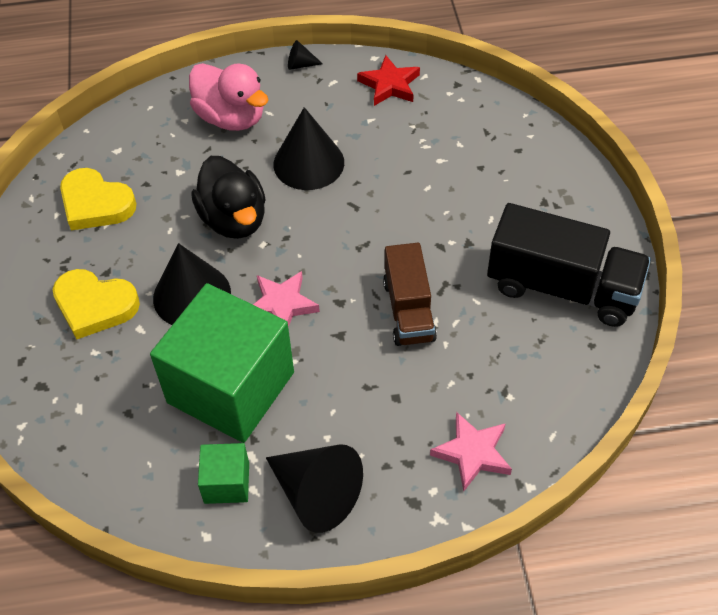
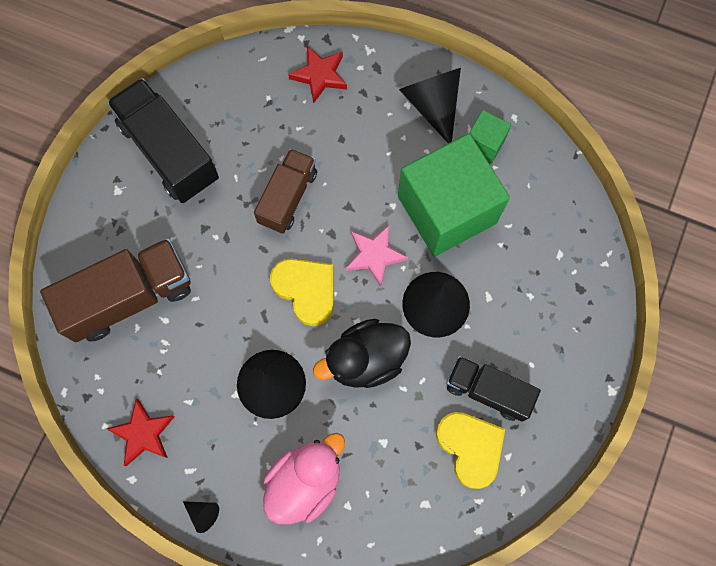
camera: 150 degrees left, 20 degrees up
(95, 306) = (513, 338): yellow heart -> yellow heart (306, 290)
(100, 251) = (487, 391): none -> black truck
(231, 118) = (305, 481): pink duck -> pink duck turned 60 degrees clockwise
(234, 219) = (365, 359): black duck -> black duck turned 120 degrees counterclockwise
(472, 453) = (320, 75): pink star -> red star
(486, 160) = (129, 297): none -> brown truck

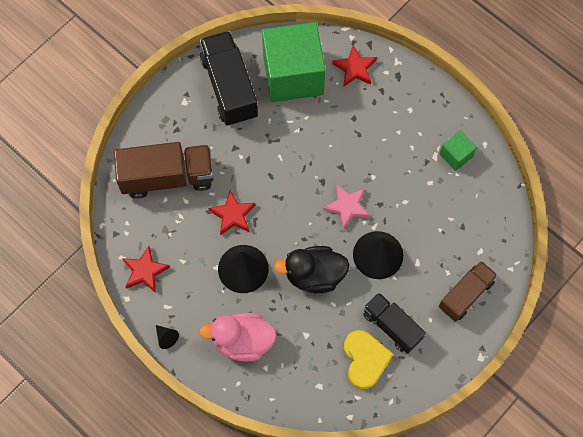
camera: 20 degrees right, 5 degrees down
(232, 317) = (233, 215): none -> red star
(287, 197) = (300, 146): brown truck -> brown truck (465, 295)
(305, 481) = (242, 341): pink duck -> pink duck turned 150 degrees counterclockwise
(306, 290) = (290, 214): yellow heart -> none
(432, 104) = (428, 115): black cone -> none
(447, 209) = (410, 192): green cube -> green cube (293, 75)

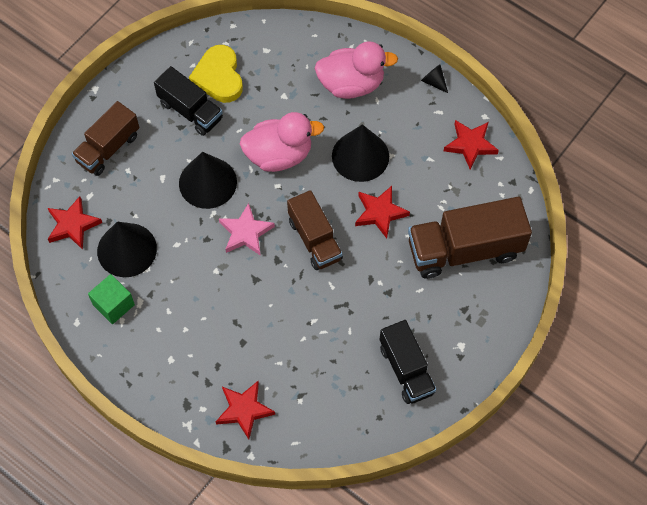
camera: 175 degrees right, 5 degrees down
(229, 87) = (406, 369): black truck -> black truck, size x0.64
(290, 196) = (315, 239): none -> brown truck
(293, 75) = (325, 394): green cube -> none
(314, 275) = (279, 155): black duck -> pink duck
(446, 200) = (127, 250): none -> black cone
(493, 225) = (73, 225): none -> red star

